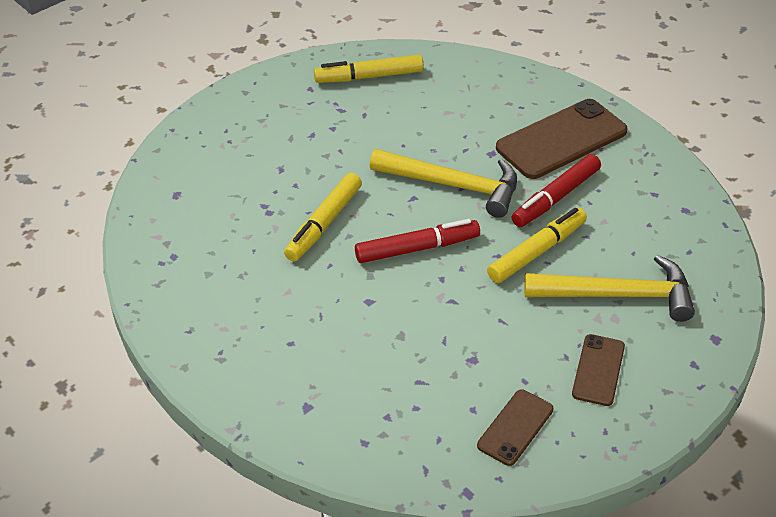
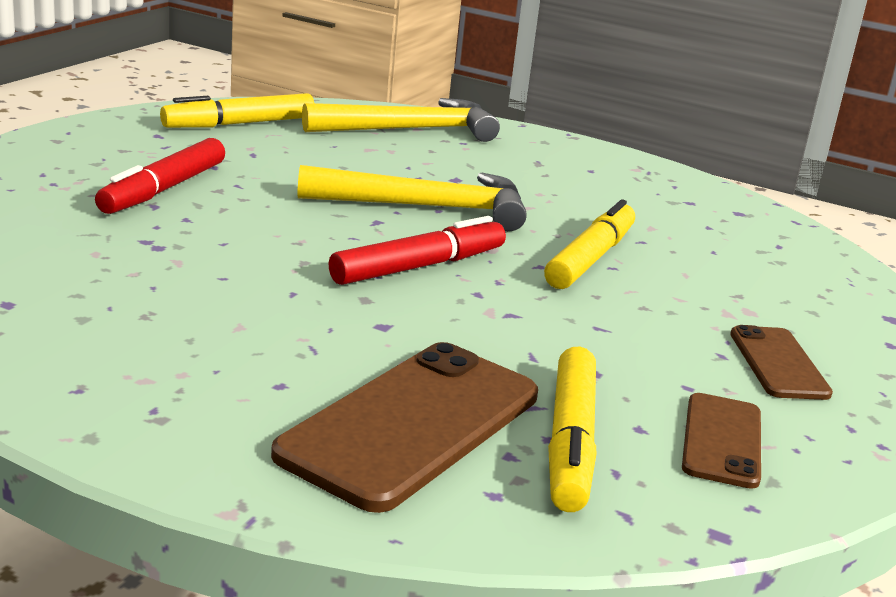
camera: 25 degrees left, 20 degrees down
(324, 224) = (257, 252): yellow marker -> yellow marker (570, 442)
(556, 198) = (572, 211): red marker -> red marker (163, 189)
(561, 139) = (536, 165): brown phone -> brown phone (411, 424)
(618, 295) = (732, 289): yellow hammer -> yellow hammer (410, 130)

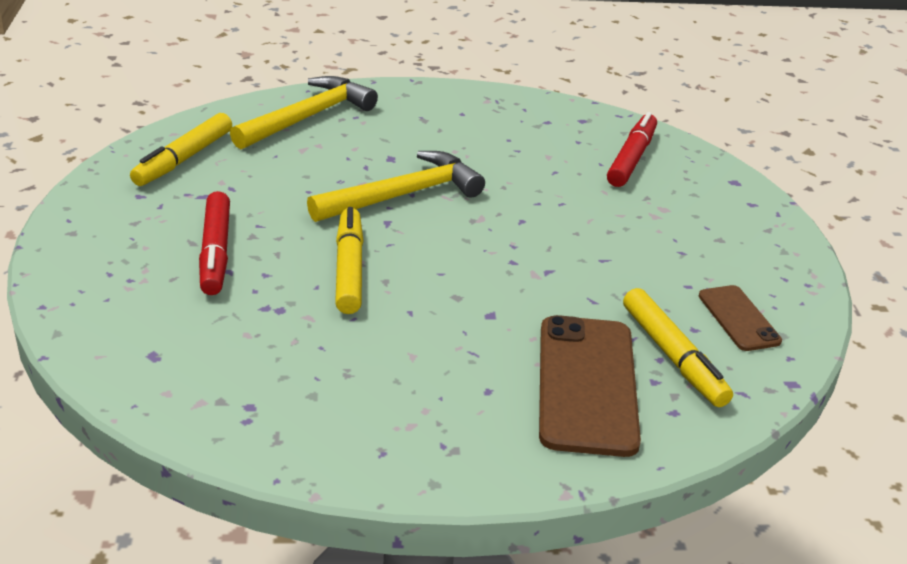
camera: 30 degrees left, 10 degrees up
(419, 267) = (457, 254): red marker -> red marker (631, 158)
(590, 258) = (543, 201): yellow marker -> yellow marker (349, 269)
(778, 363) = (714, 246): brown phone -> none

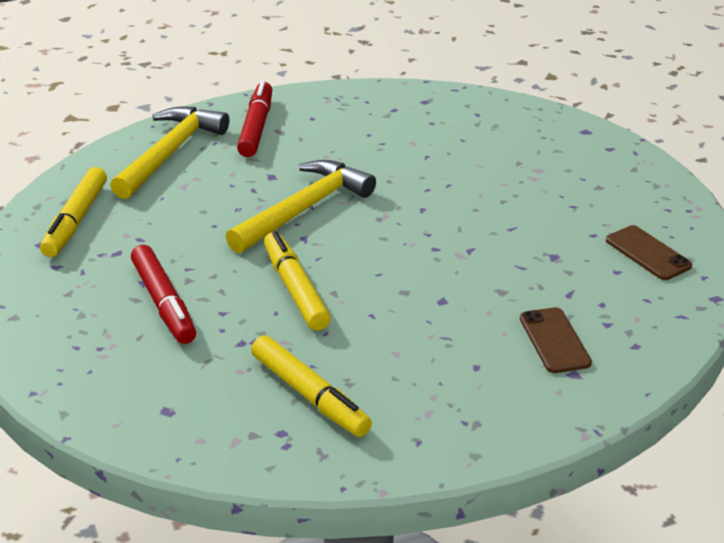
camera: 15 degrees left, 0 degrees up
(586, 384) = (554, 341): brown phone -> brown phone, size x0.54
(631, 158) = (487, 129): red marker -> red marker (256, 127)
(673, 356) = (611, 299): yellow marker -> yellow marker (310, 395)

